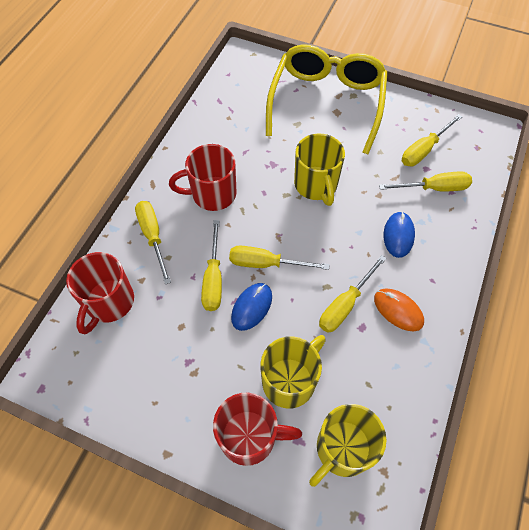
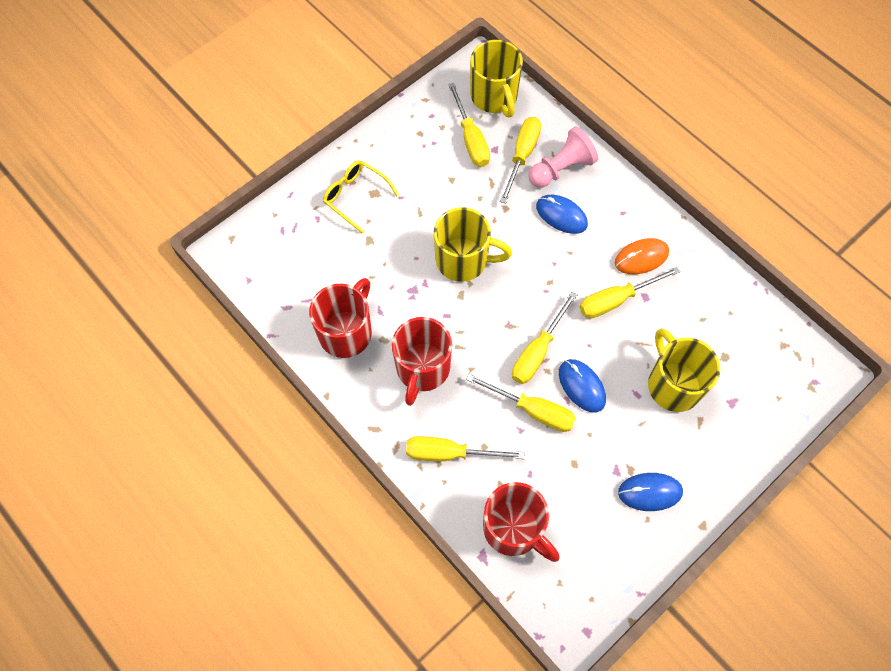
camera: 65 degrees left, 5 degrees up
(180, 396) = (650, 492): none -> blue mouse
(250, 436) = (713, 443): red mug -> red mug (346, 332)
(326, 103) = (355, 197): yellow glasses -> yellow glasses, size x0.45
(342, 449) = (753, 369): yellow mug -> yellow mug (494, 97)
(345, 305) = (616, 300): yellow screwdriver -> yellow screwdriver turned 90 degrees clockwise
(442, 219) = (561, 168): none -> pink pawn

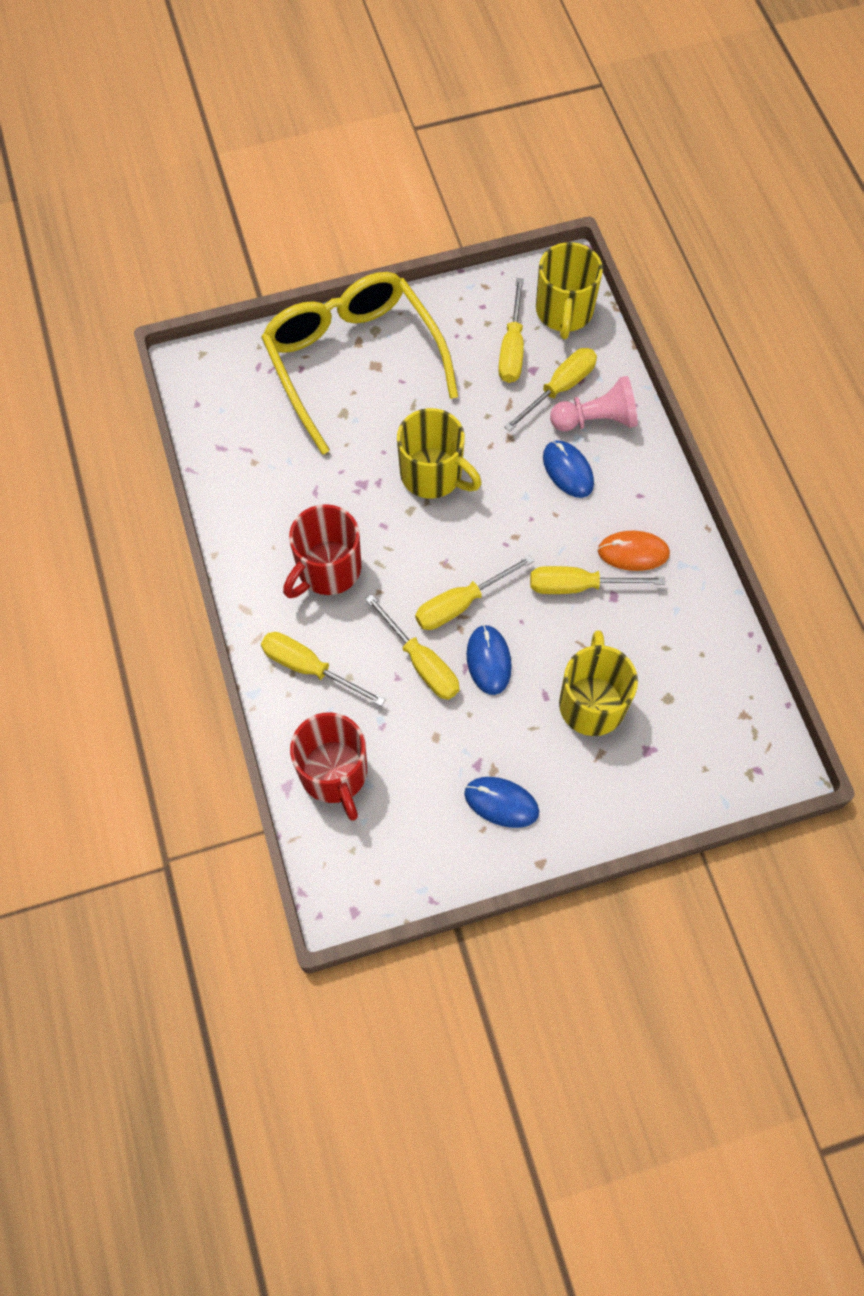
camera: 25 degrees right, 0 degrees up
(346, 332) = (269, 498): red mug -> none
(355, 197) = (353, 361): yellow glasses -> yellow glasses, size x2.21

